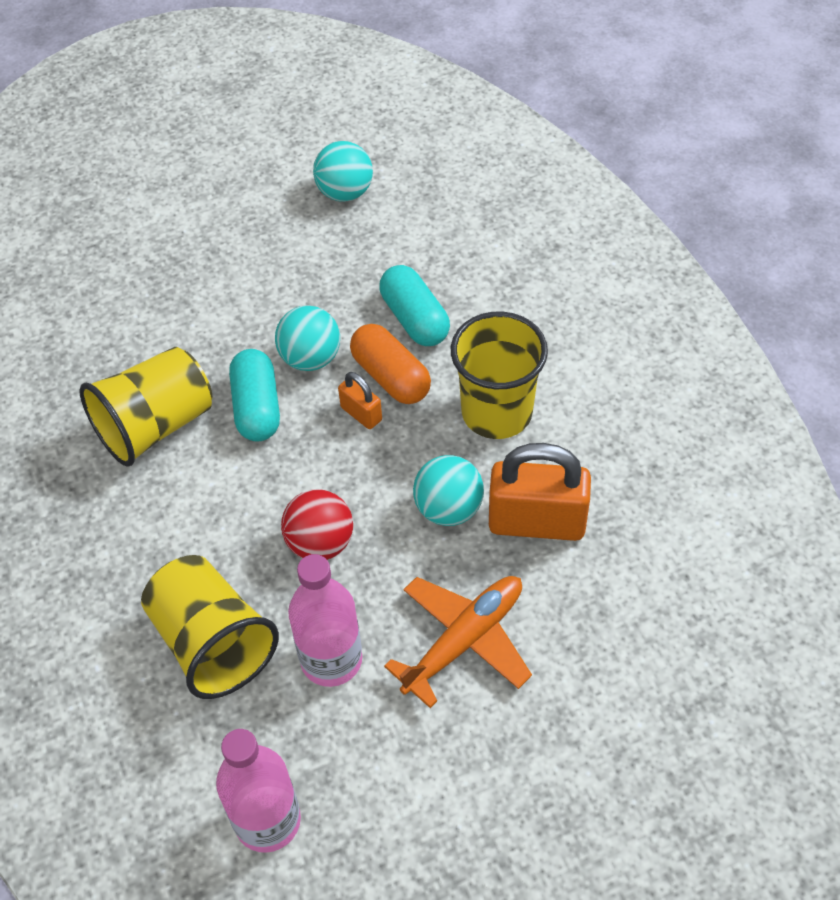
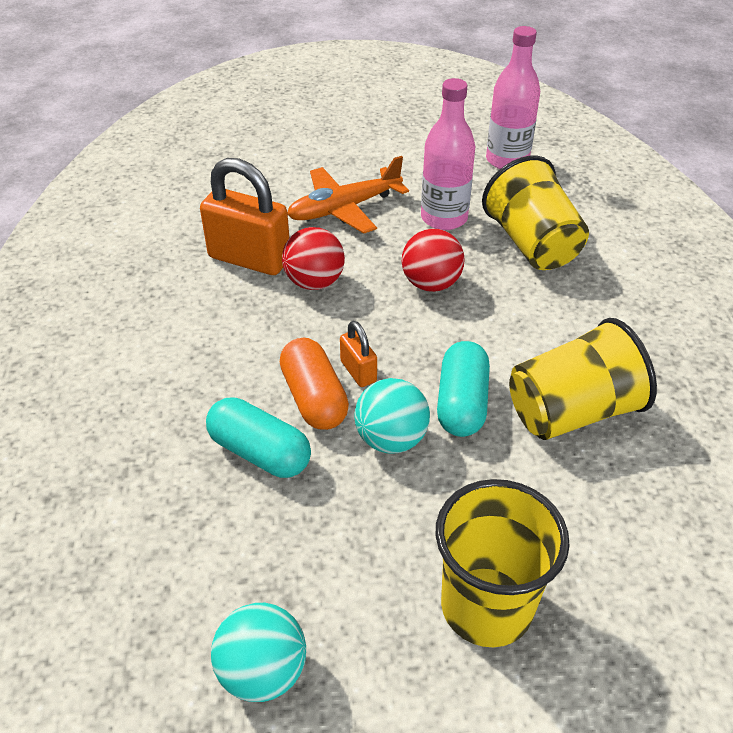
camera: 165 degrees left, 10 degrees down
(415, 319) = (260, 452): turquoise capsule -> turquoise capsule turned 45 degrees counterclockwise
(448, 508) = (314, 282): turquoise ball -> red ball
(496, 412) = (231, 341): yellow cup -> yellow cup (486, 606)

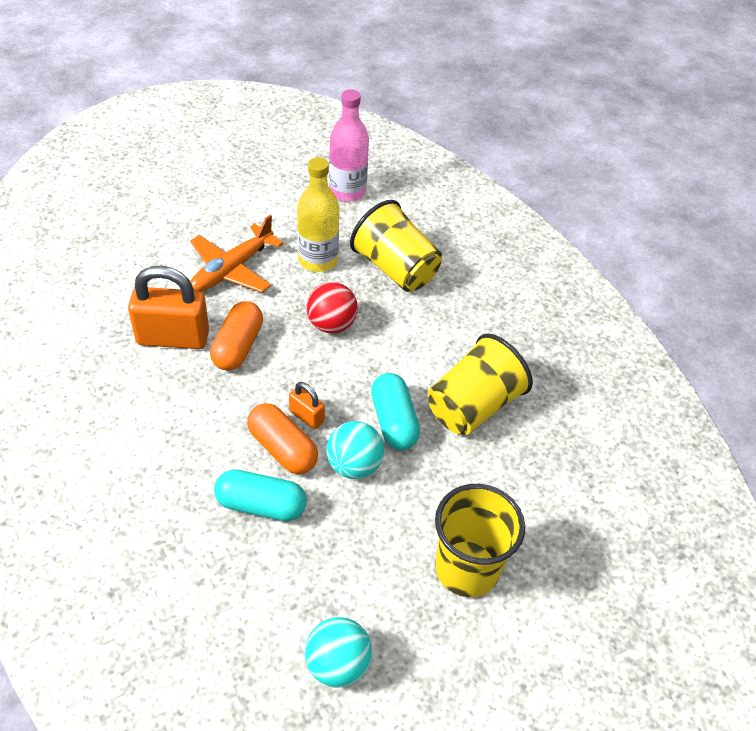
camera: 25 degrees left, 5 degrees up
(314, 282) = (238, 346): red ball -> orange capsule
(444, 218) = (318, 260): pink bottle -> yellow bottle

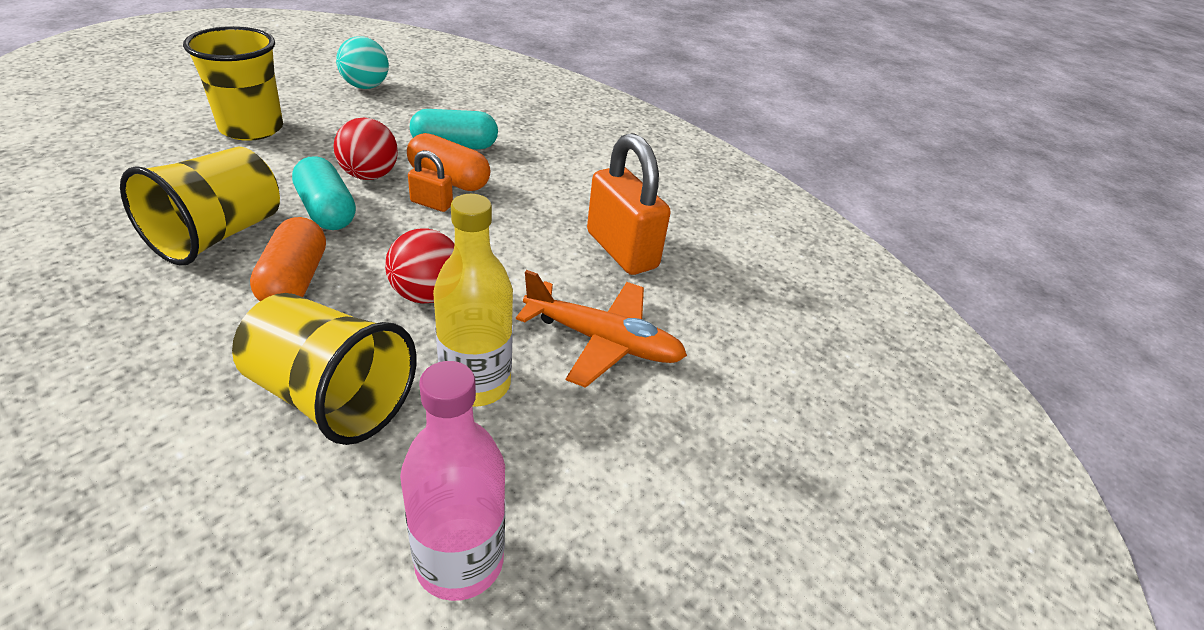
camera: 160 degrees right, 10 degrees down
(173, 337) = (621, 250): orange padlock -> orange padlock turned 75 degrees clockwise
(232, 269) = (603, 341): orange plane -> orange plane turned 90 degrees clockwise
(238, 346) = (540, 252): orange capsule -> orange capsule (294, 280)
(354, 465) = (369, 175): turquoise ball -> red ball

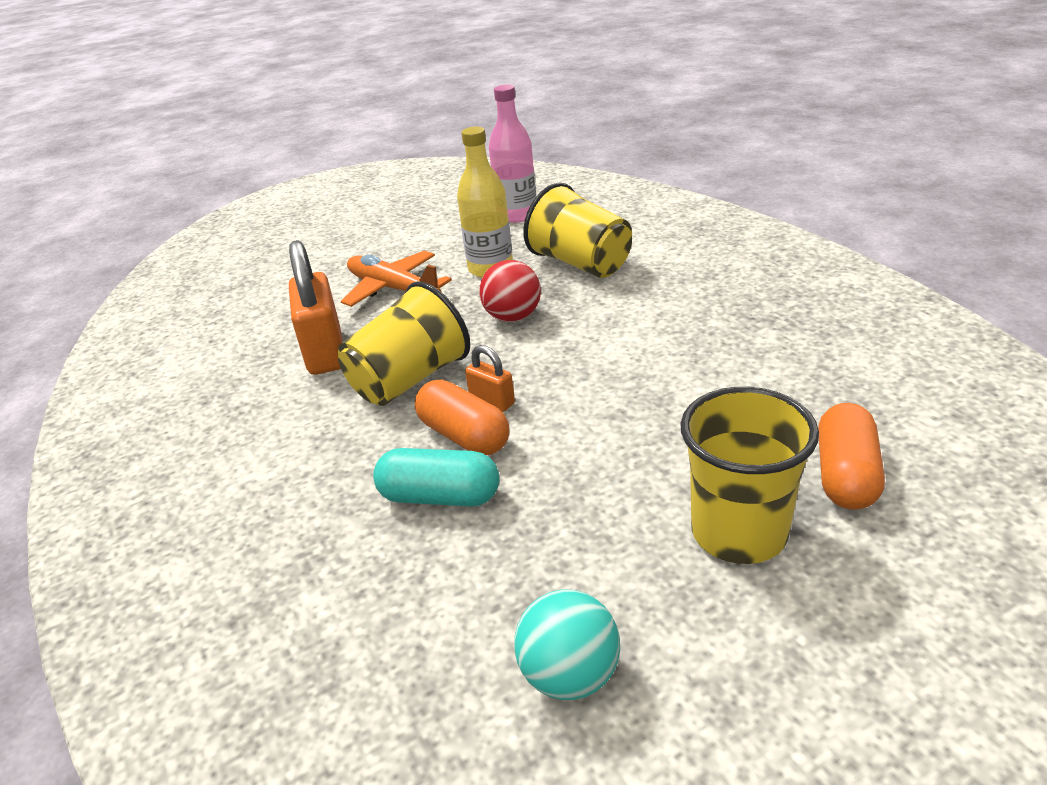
camera: 155 degrees left, 5 degrees down
(218, 235) = (702, 365): yellow cup -> yellow cup (409, 380)
(294, 280) = (620, 327): orange capsule -> orange capsule (846, 475)
(326, 211) = (604, 392): turquoise capsule -> none
(369, 175) = (559, 441): red ball -> none

